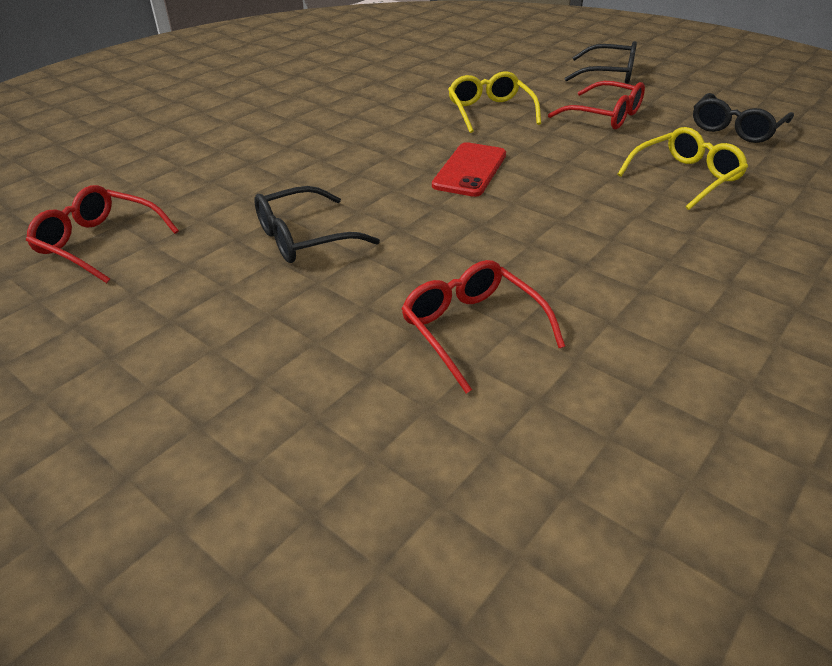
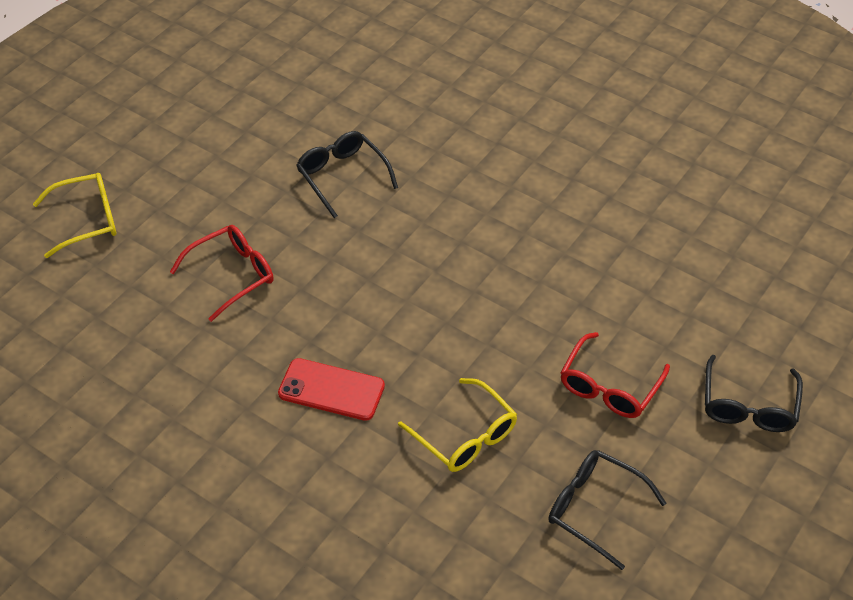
camera: 85 degrees right, 10 degrees up
(99, 243) = (331, 74): red glasses -> none
(469, 170) = (463, 270): red phone -> red phone (331, 390)
(490, 111) = (603, 285): yellow glasses -> yellow glasses (87, 220)

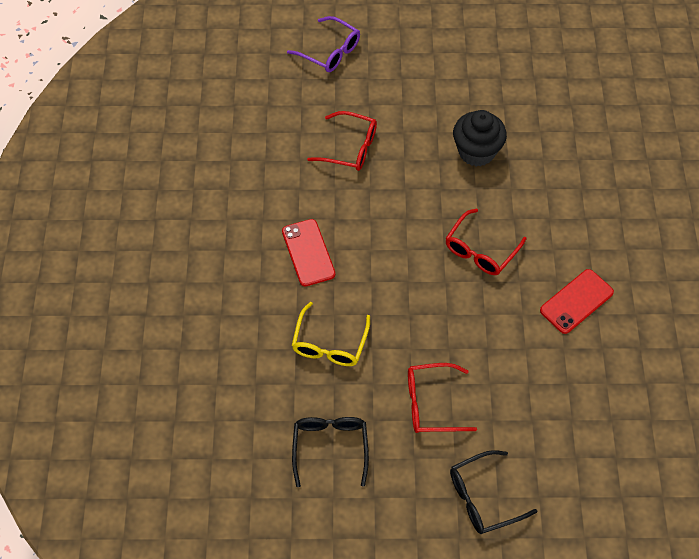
camera: 55 degrees right, 10 degrees up
(87, 220) = (330, 52): yellow glasses -> purple glasses
(342, 176) = (476, 152): black glasses -> black cupcake
(462, 242) = (480, 250): none -> red glasses
(584, 204) = (576, 301): none -> red phone

